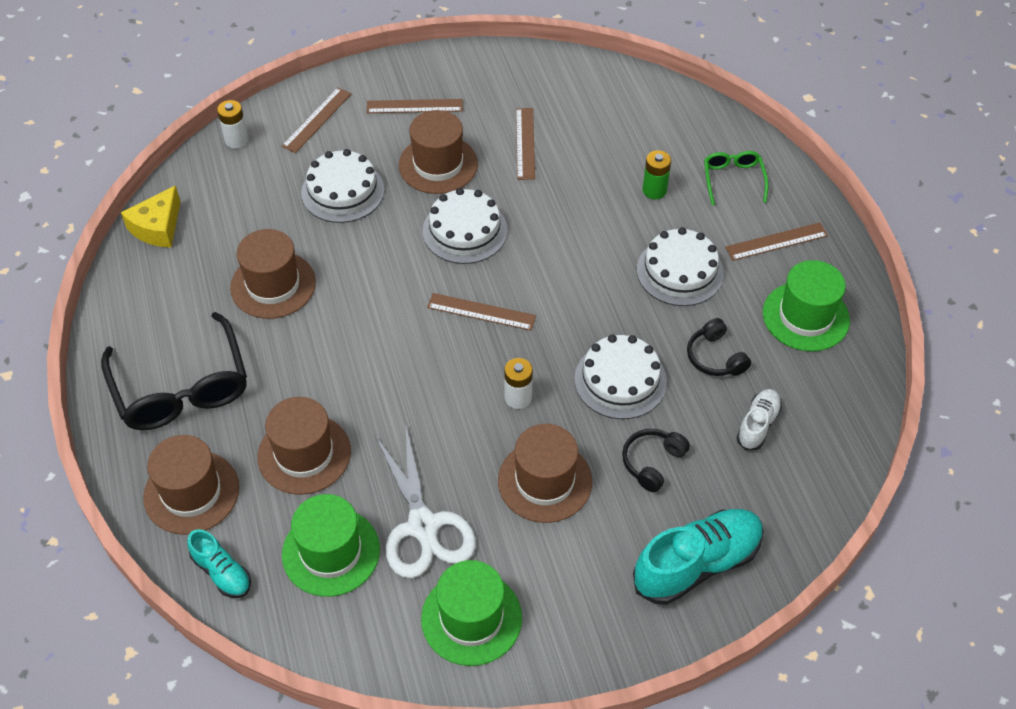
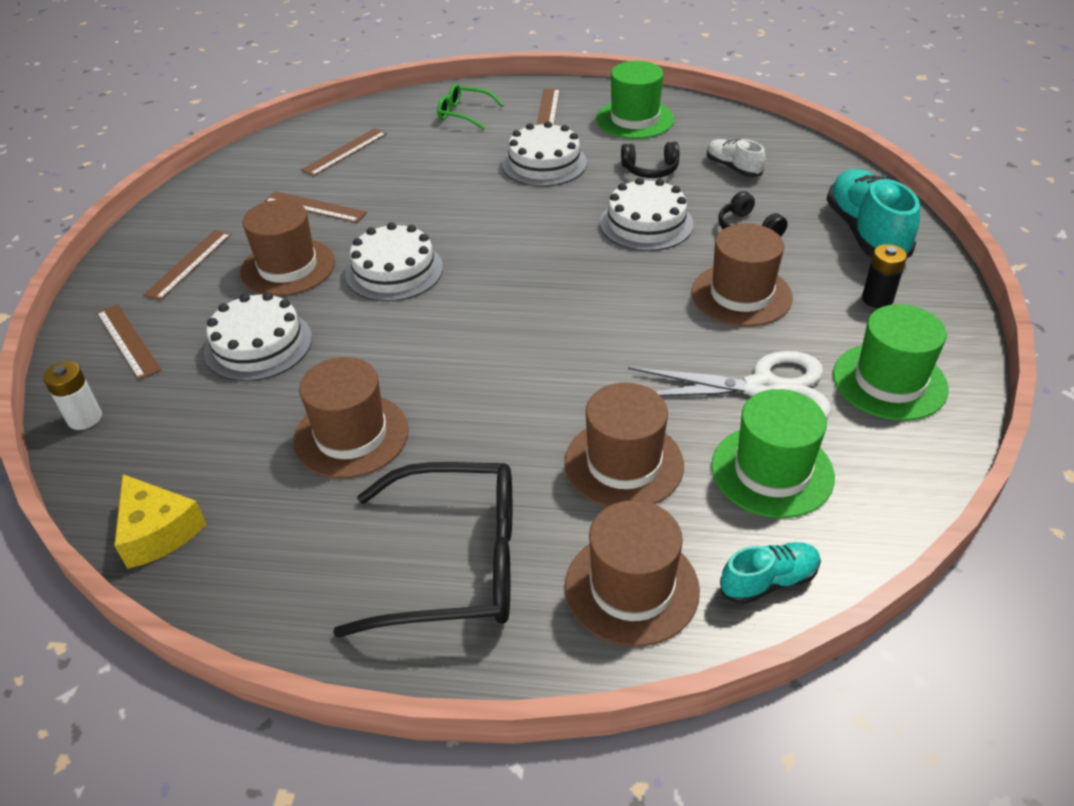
camera: 65 degrees left, 10 degrees down
(481, 312) = (509, 285): brown ruler -> brown ruler (345, 152)
(518, 398) = (632, 287): white battery -> none
(588, 591) = (877, 299): none -> black battery
(654, 190) = (441, 153): green battery -> none

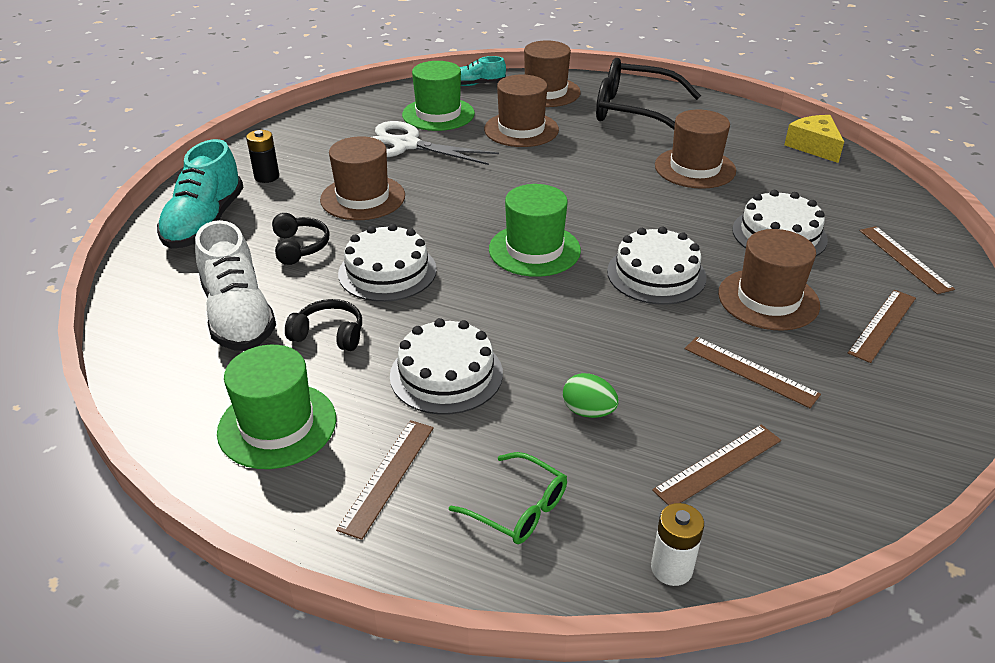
camera: 165 degrees left, 5 degrees down
(85, 418) = (905, 209): white battery -> white battery (671, 568)
(434, 162) = (588, 411): none -> green egg
(733, 168) = (238, 316): white shoe -> white shoe, size x1.83
(889, 381) = (323, 136): green hat -> green hat (534, 250)

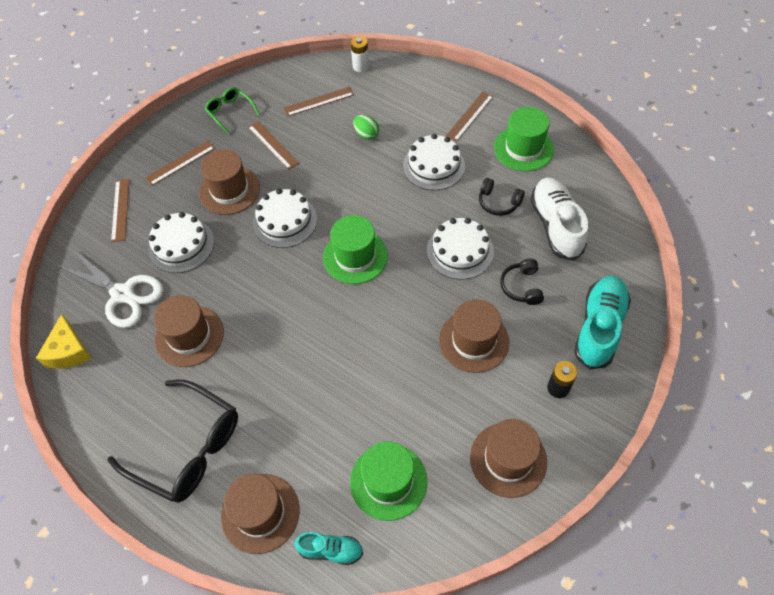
camera: 165 degrees left, 20 degrees up
(406, 145) = (429, 421): white scissors -> white scissors (122, 294)
(518, 508) = (414, 95): green glasses -> green glasses (230, 112)
(521, 129) = (313, 431): brown hat -> brown hat (508, 459)

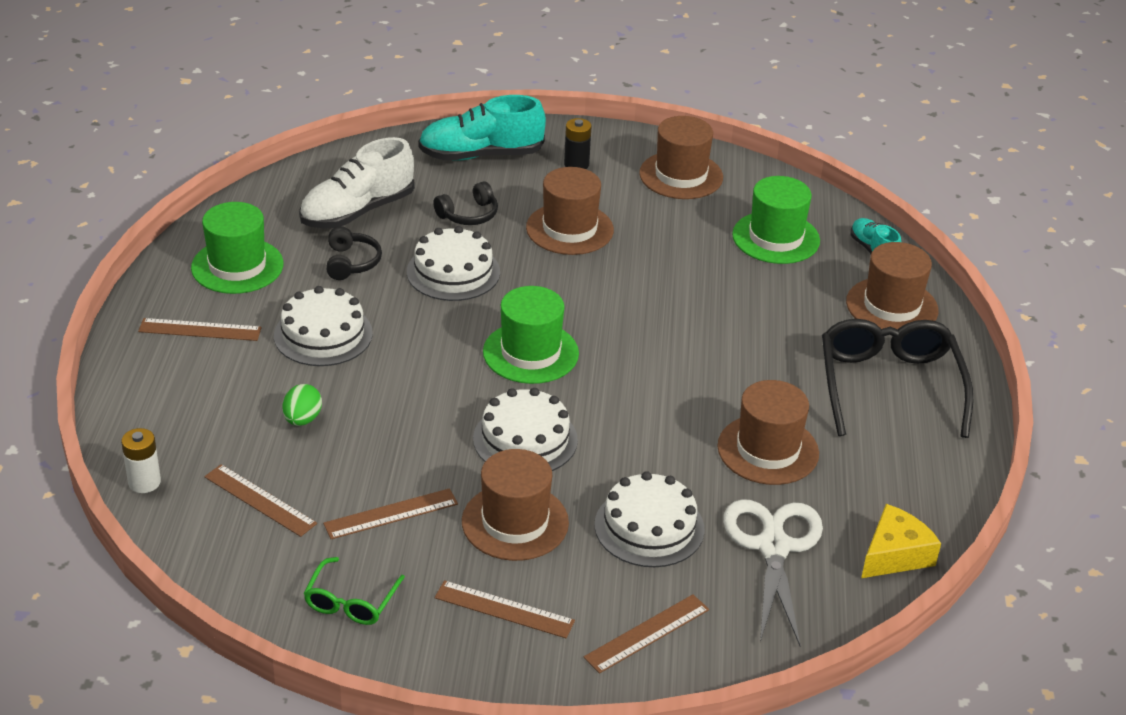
camera: 125 degrees left, 20 degrees down
(273, 145) = (391, 514): brown ruler -> brown ruler turned 45 degrees clockwise

